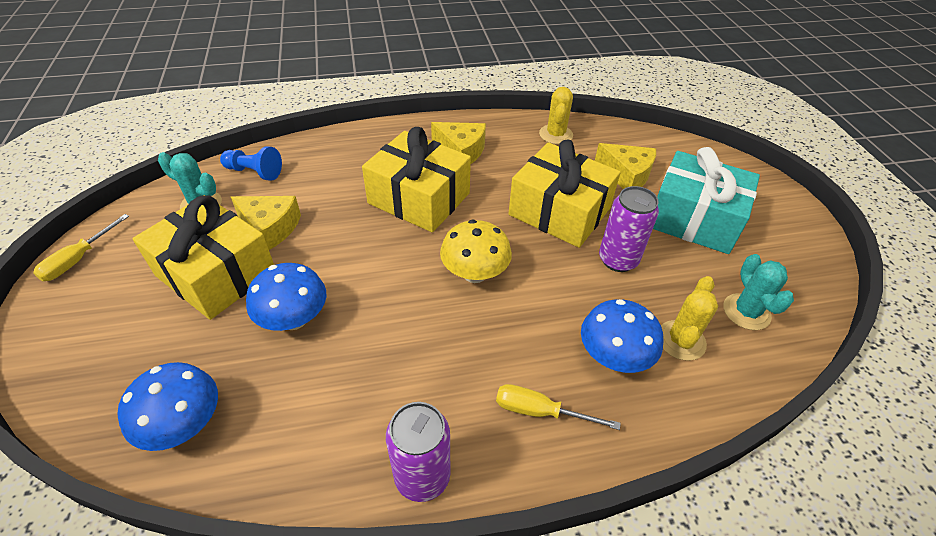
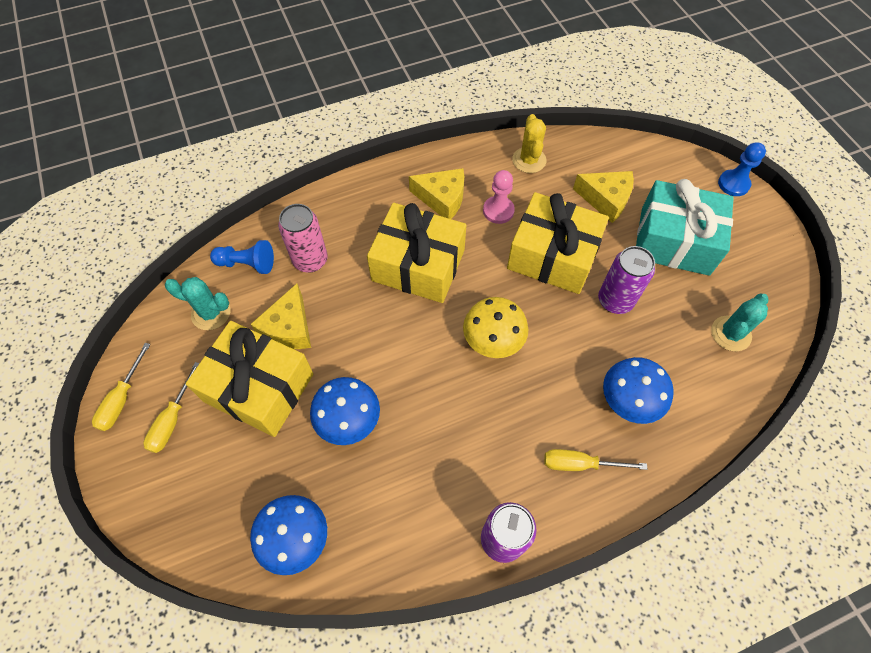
camera: 10 degrees left, 15 degrees up
(116, 286) = (172, 420): none -> yellow screwdriver
(270, 228) = (289, 328): yellow cheese -> yellow cheese turned 90 degrees clockwise
(315, 178) = (310, 260): none -> pink can
(514, 168) = (498, 211): none -> pink pawn
(681, 340) = (681, 373): yellow cactus -> none
(746, 312) = (730, 333): turquoise cactus -> turquoise cactus turned 60 degrees clockwise
(765, 182) = (733, 184): none -> blue pawn

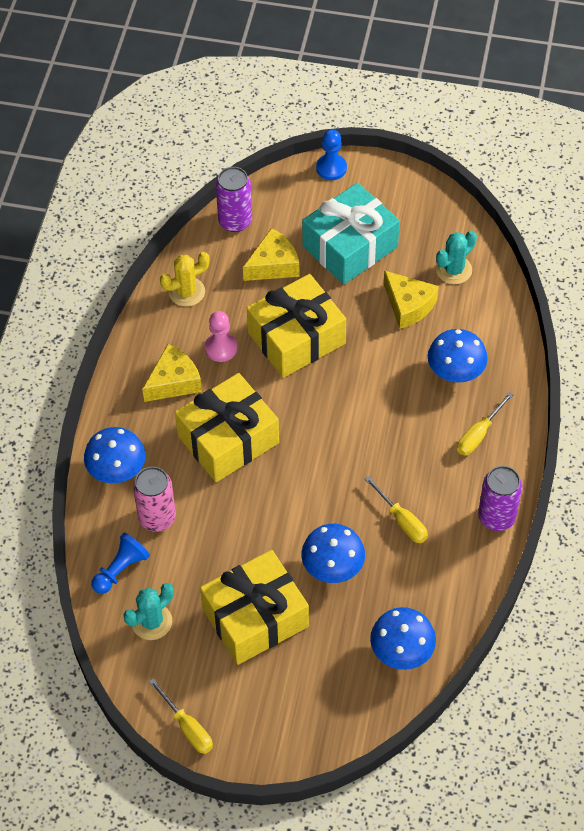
camera: 55 degrees left, 5 degrees down
(172, 420) = (236, 696): yellow screwdriver -> yellow screwdriver (402, 520)
(289, 328) = (214, 568): yellow cheese -> yellow cheese (408, 305)
(335, 209) = (117, 470): none -> blue mushroom
(493, 340) = (340, 428): yellow mushroom -> none
(529, 160) = (187, 292): yellow cactus -> yellow cactus turned 60 degrees counterclockwise
(615, 300) = (370, 323): purple can -> purple can (235, 221)
(730, 333) = (453, 270): turquoise cactus -> turquoise cactus turned 60 degrees clockwise

